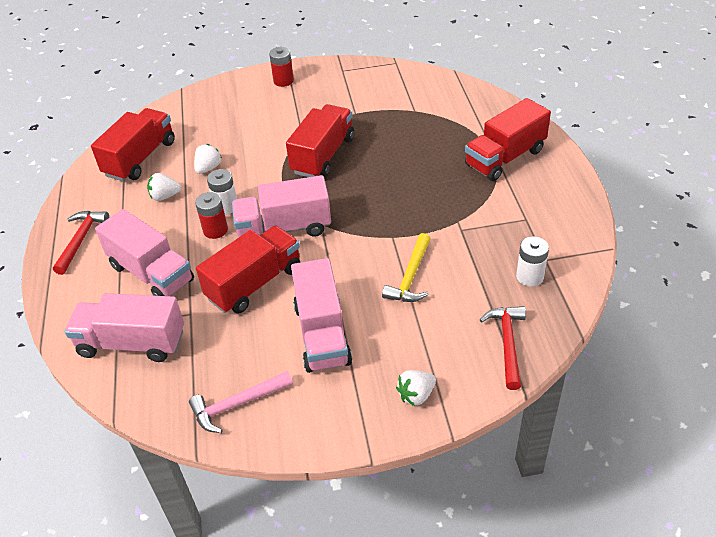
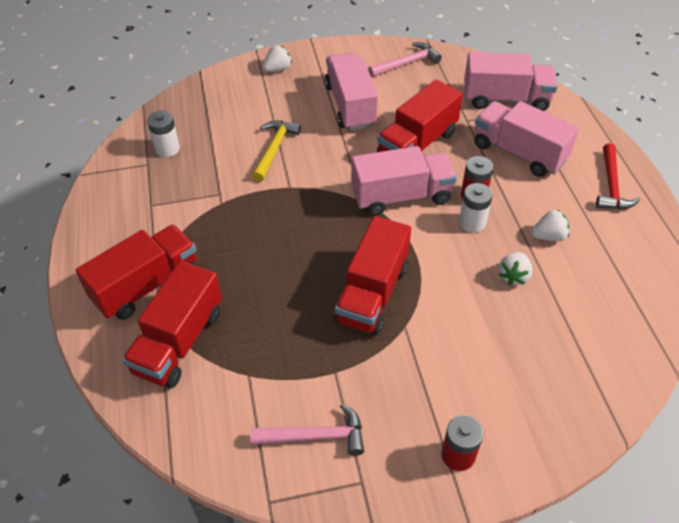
camera: 175 degrees right, 5 degrees up
(140, 158) = (610, 293): red truck -> red truck (179, 342)
(369, 86) = (315, 436): none -> pink hammer
(507, 343) = (203, 99): red hammer -> none

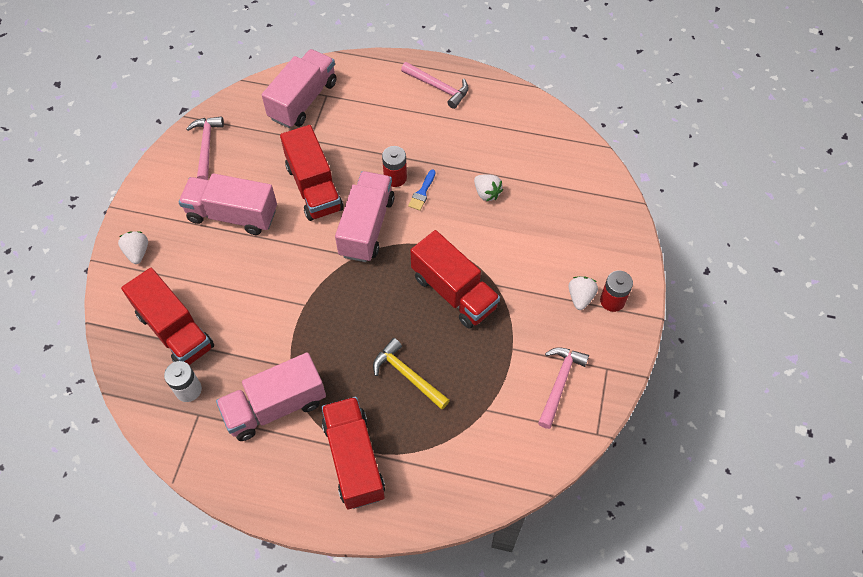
camera: 65 degrees left, 10 degrees up
(179, 342) = (428, 451): red truck -> red truck (175, 330)
(274, 149) = (249, 298): yellow hammer -> yellow hammer (407, 375)
(472, 222) = (422, 193): white battery -> blue brush
(518, 153) = (369, 125): pink truck -> pink truck (275, 406)
(548, 236) = (463, 152): white strawberry -> white strawberry (580, 297)
(611, 185) = (438, 87): red hammer -> pink hammer

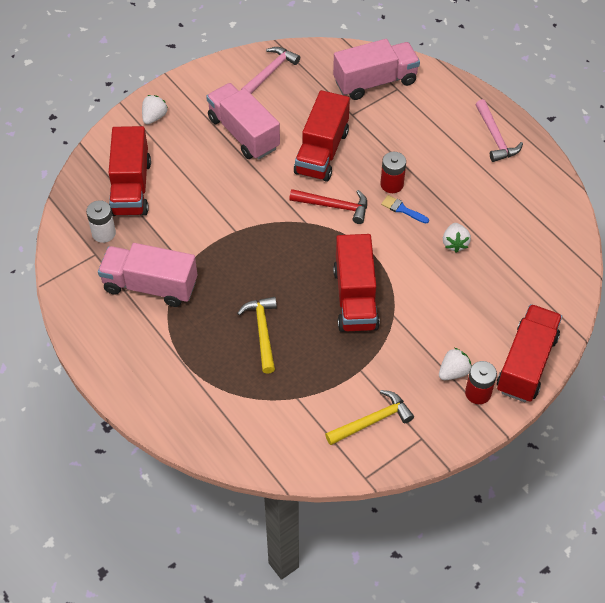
camera: 40 degrees right, 5 degrees down
(354, 459) = (169, 360): red truck -> red truck (526, 364)
(366, 227) = (334, 206): pink truck -> red hammer
(422, 193) = (402, 209): blue brush -> blue brush turned 60 degrees clockwise
(559, 383) = (372, 421): pink hammer -> yellow hammer

